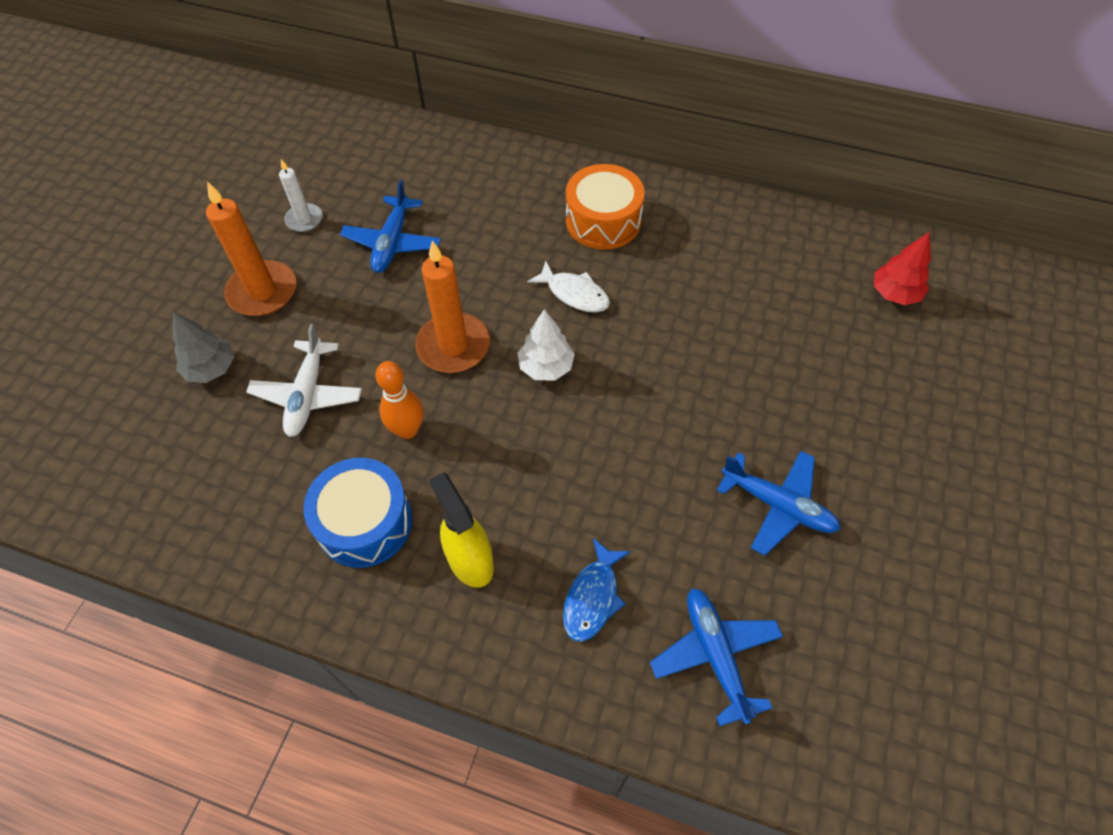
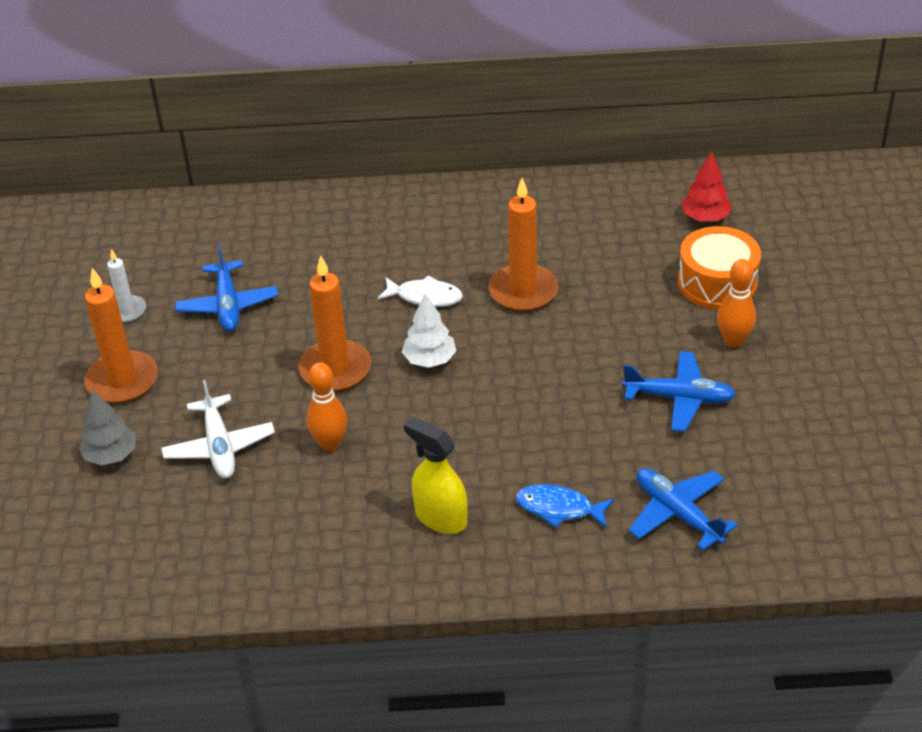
camera: 20 degrees left, 15 degrees down
(364, 522) = (331, 521): blue drum -> none
(593, 597) = (559, 509): blue fish -> blue fish turned 105 degrees clockwise
(603, 221) = (420, 232): orange drum -> orange drum (717, 283)
(672, 319) = (523, 291): none -> orange candle
(866, 454) = (733, 341): none -> orange bowling pin

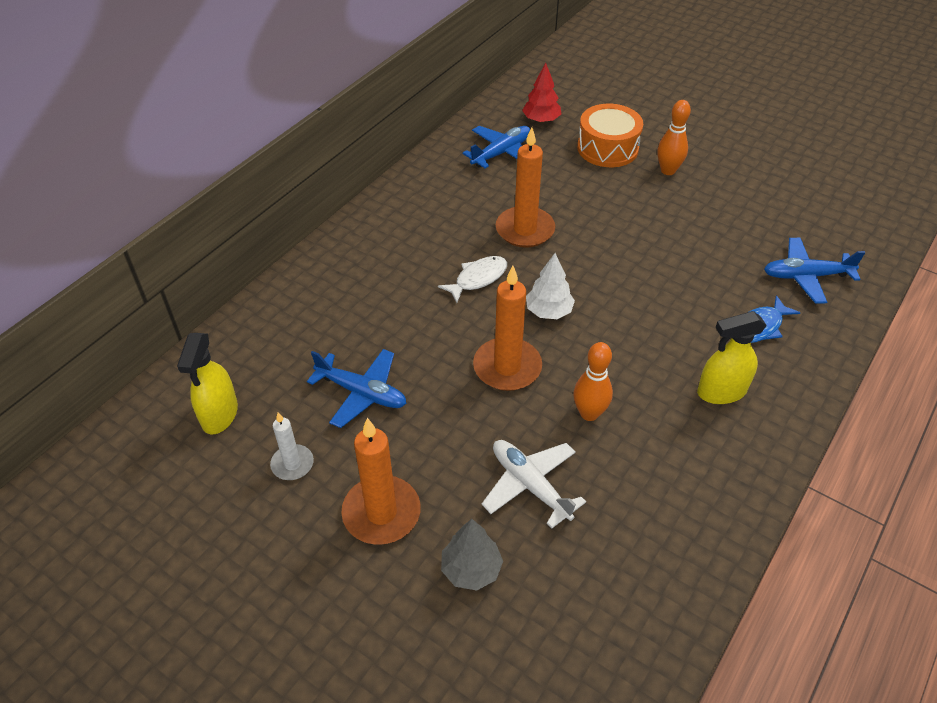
camera: 55 degrees left, 5 degrees up
(139, 248) = (219, 414): none -> yellow spray bottle
(219, 447) = (530, 485): white plane -> white plane turned 150 degrees counterclockwise
(679, 398) = (700, 219): blue plane -> blue plane (501, 153)

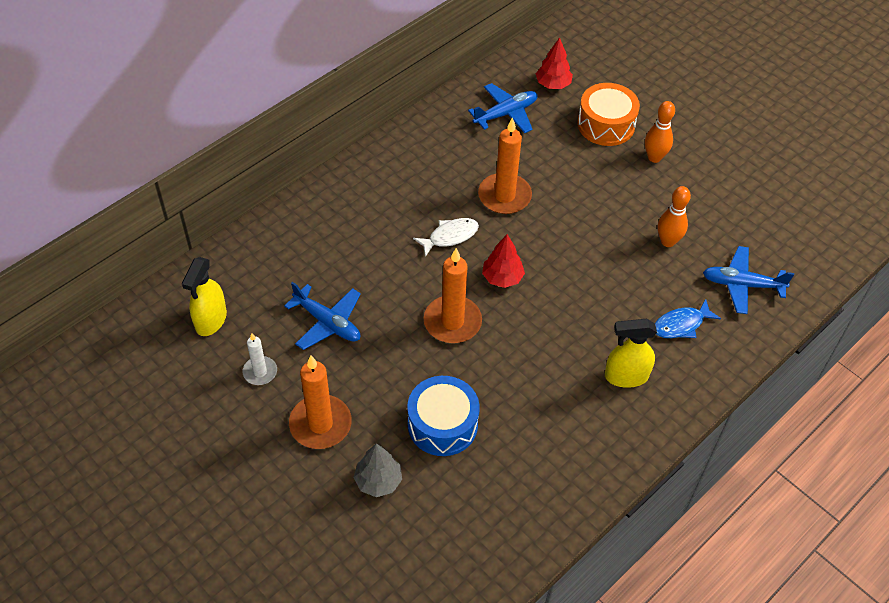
camera: 10 degrees right, 5 degrees up
(530, 485) = (442, 424): white plane -> blue drum
(549, 311) = (502, 278): white tree -> red tree
(589, 413) = (508, 374): orange bowling pin -> orange bowling pin (668, 241)

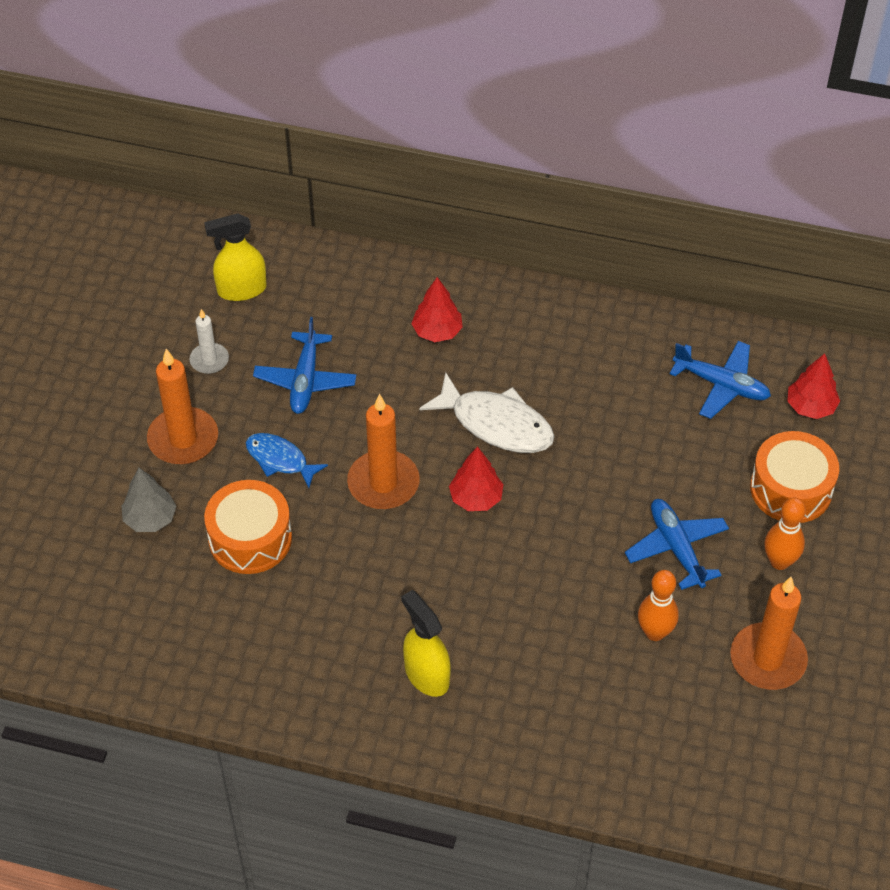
camera: 60 degrees right, 0 degrees up
(347, 228) = (437, 331): none -> red tree
(442, 424) = (250, 538): blue drum -> orange drum
(450, 236) = (496, 424): white fish -> white fish, size x1.60
(504, 196) = (594, 444): orange candle -> orange candle (768, 659)
(681, 325) = (539, 698): blue fish -> blue fish (280, 460)
(742, 285) = (648, 737): blue plane -> blue plane (676, 548)

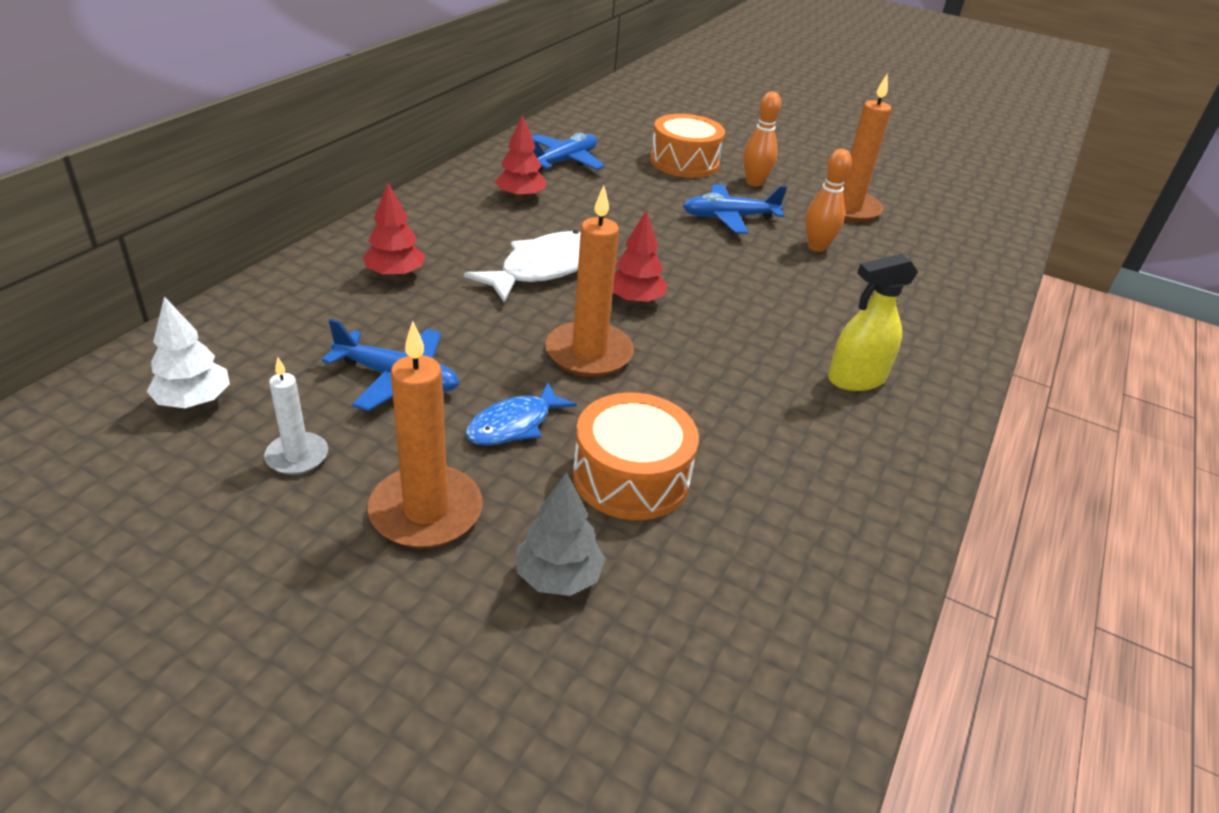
camera: 80 degrees left, 15 degrees down
(241, 289) = (194, 401): yellow spray bottle -> white tree
(810, 406) = (607, 137): red tree -> red tree (520, 197)

